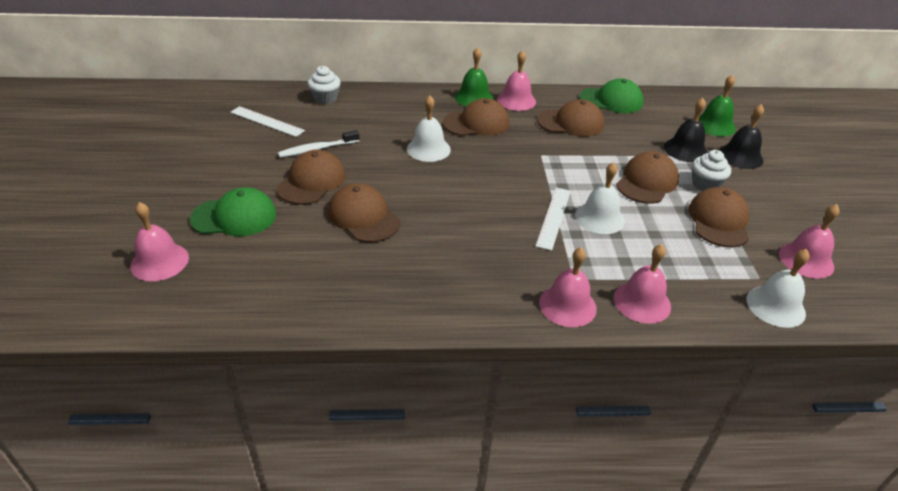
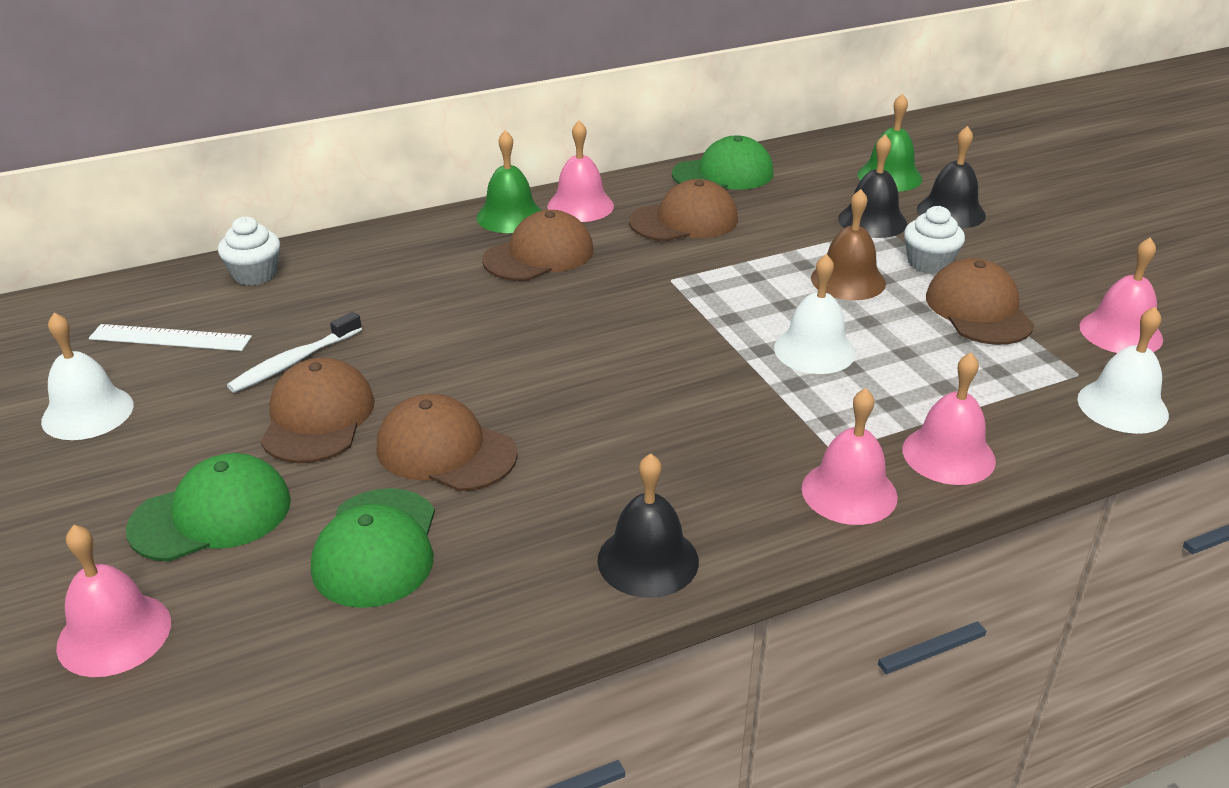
camera: 20 degrees left, 5 degrees down
(300, 257) = (376, 548): none -> green cap
(428, 149) = (486, 314): white bell -> white bell (87, 412)
(431, 307) = (648, 560): none -> black bell
(553, 217) = (747, 368): white ruler -> none
(647, 182) = (848, 280): brown cap -> brown bell

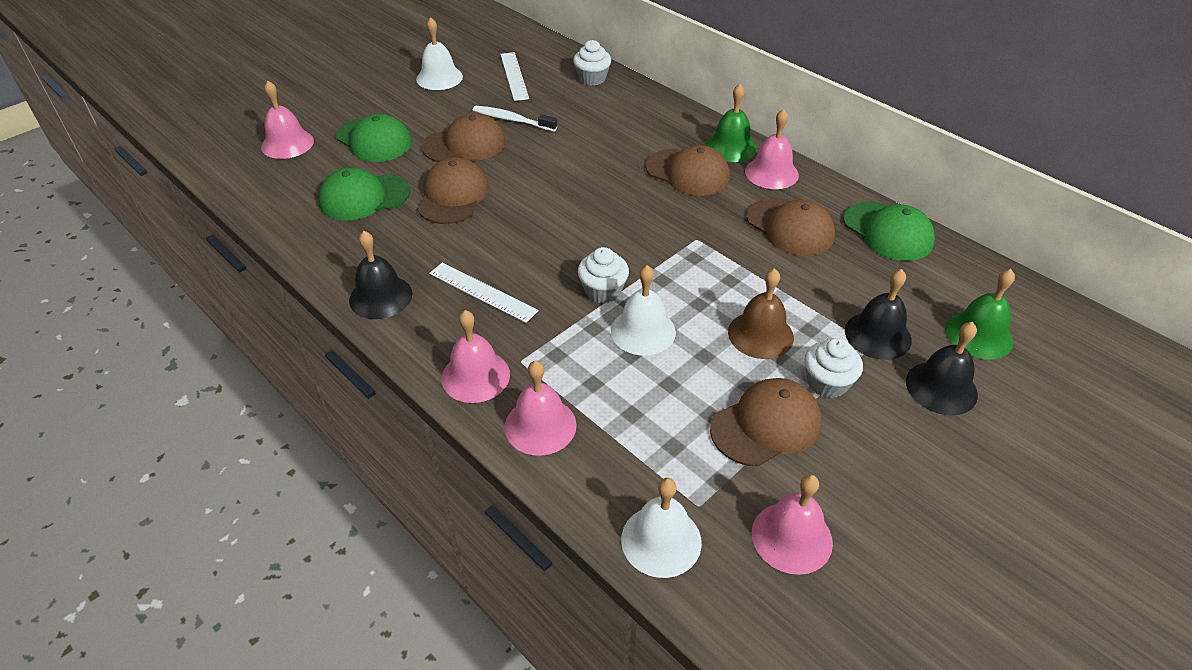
camera: 70 degrees right, 10 degrees up
(686, 459) = (482, 292): none -> white ruler
(731, 362) = (603, 291): none -> white cupcake

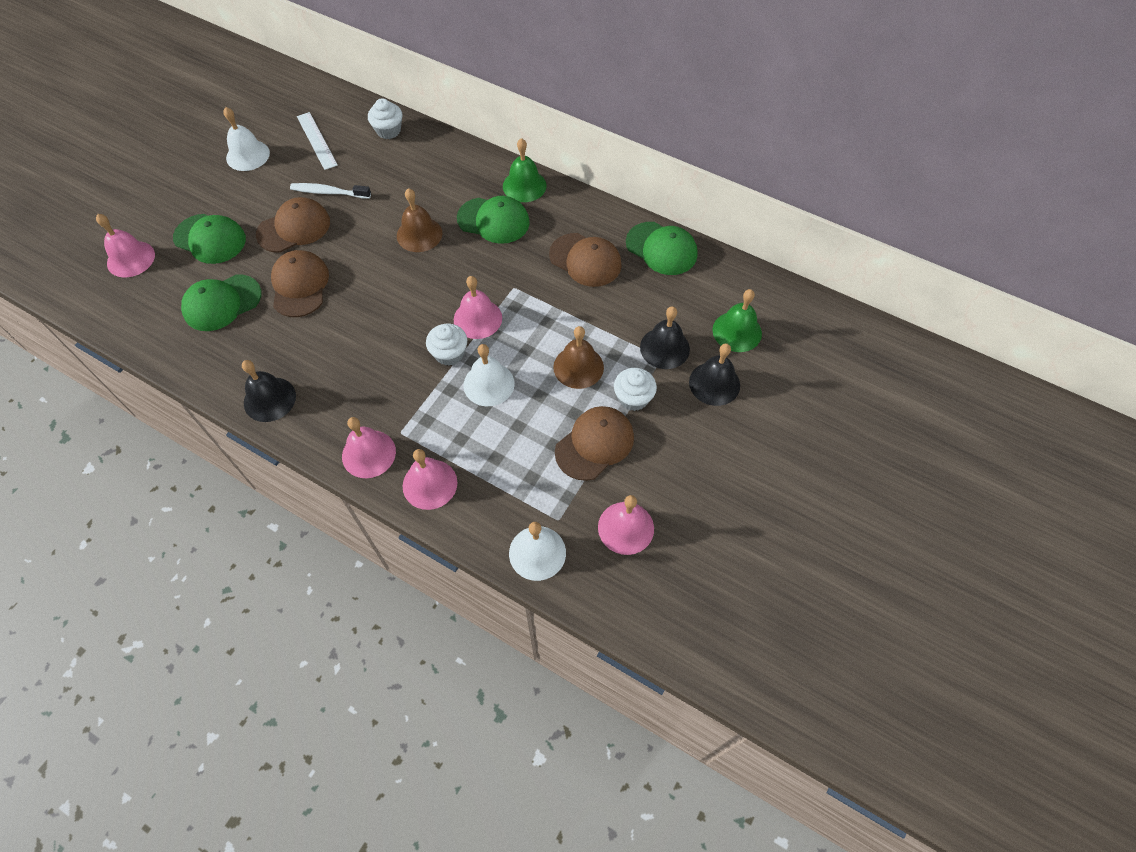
camera: 15 degrees left, 15 degrees up
(482, 292) = (352, 376): white ruler -> none
(599, 171) = (419, 234): none -> brown bell
(688, 172) = (493, 220): brown cap -> green cap
(771, 173) = (562, 207): pink bell -> pink bell (477, 318)

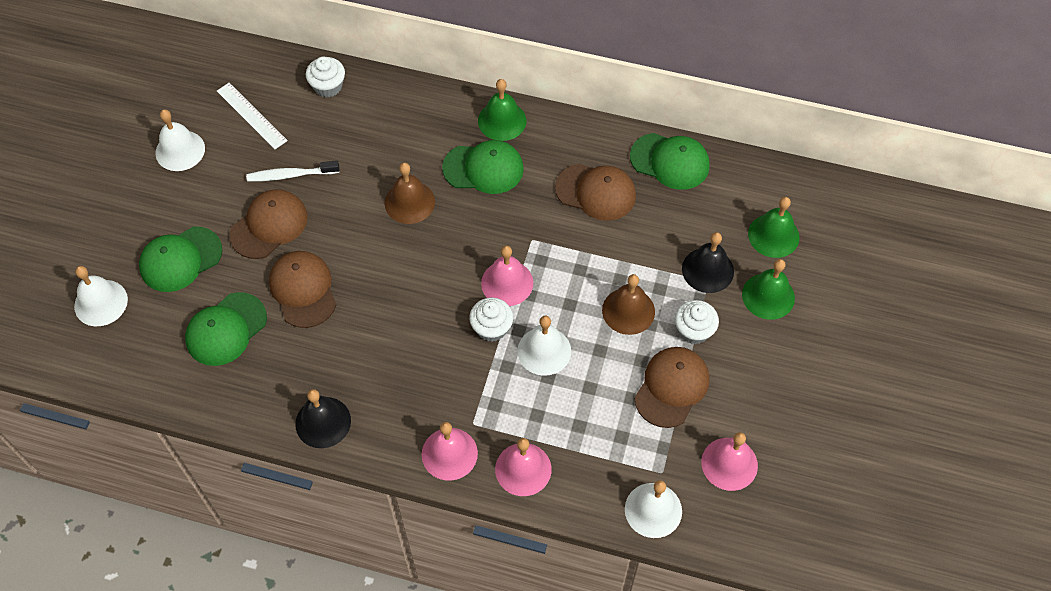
camera: 15 degrees left, 0 degrees up
(131, 259) = (101, 302): pink bell -> white bell
(210, 239) = (180, 259): green cap -> green cap turned 135 degrees clockwise
(714, 383) = (768, 296): black bell -> green bell

